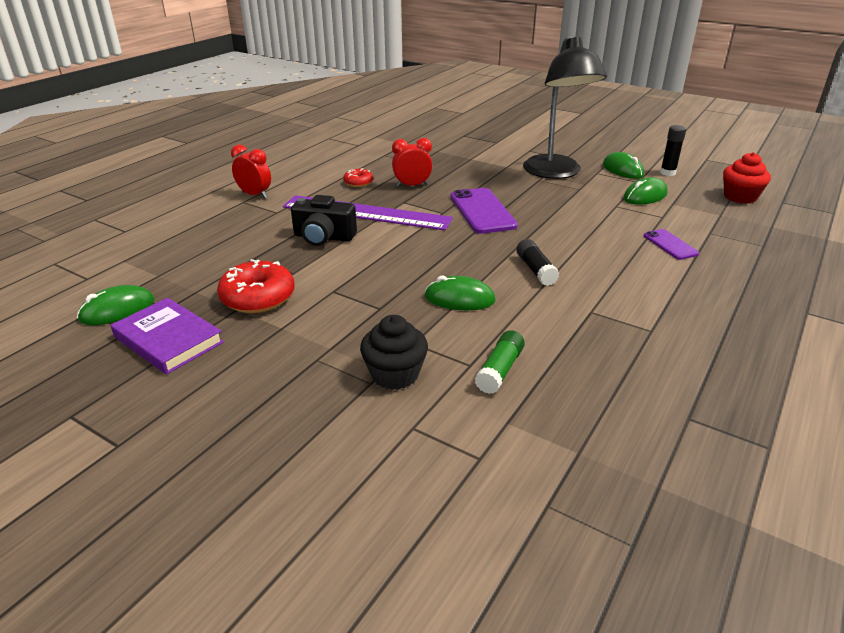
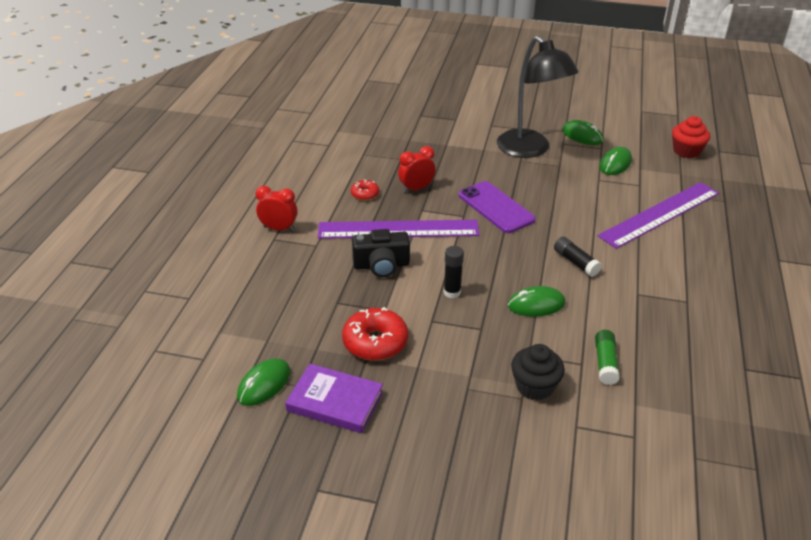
camera: 20 degrees left, 5 degrees up
(667, 173) = (619, 133): black glue stick -> black glue stick (452, 292)
(670, 245) = (660, 214): purple phone -> purple ruler

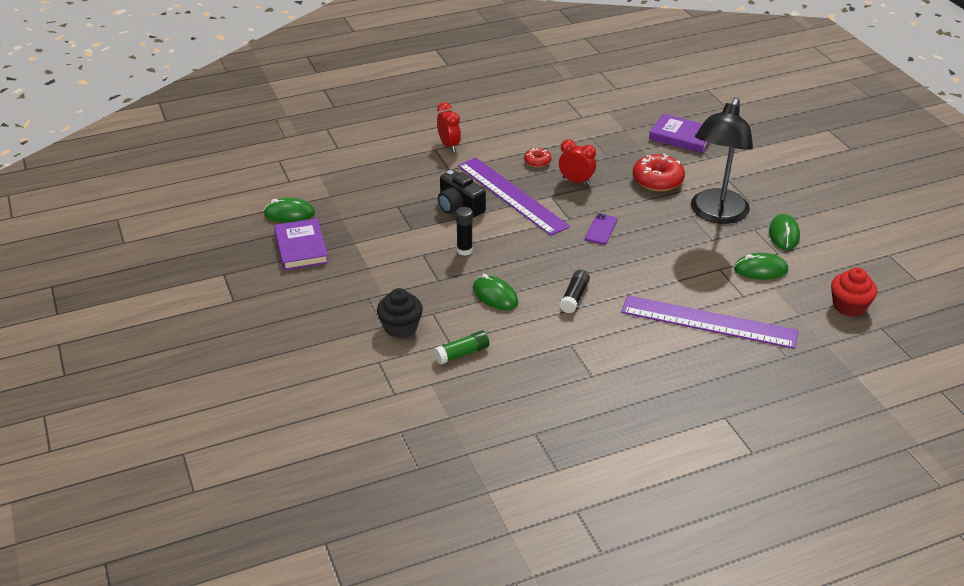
camera: 55 degrees right, 0 degrees up
(375, 342) = (373, 239): red donut -> red donut (657, 180)
(414, 117) = (681, 137): none -> purple book
(496, 207) = (601, 229): purple phone -> purple phone, size x0.56

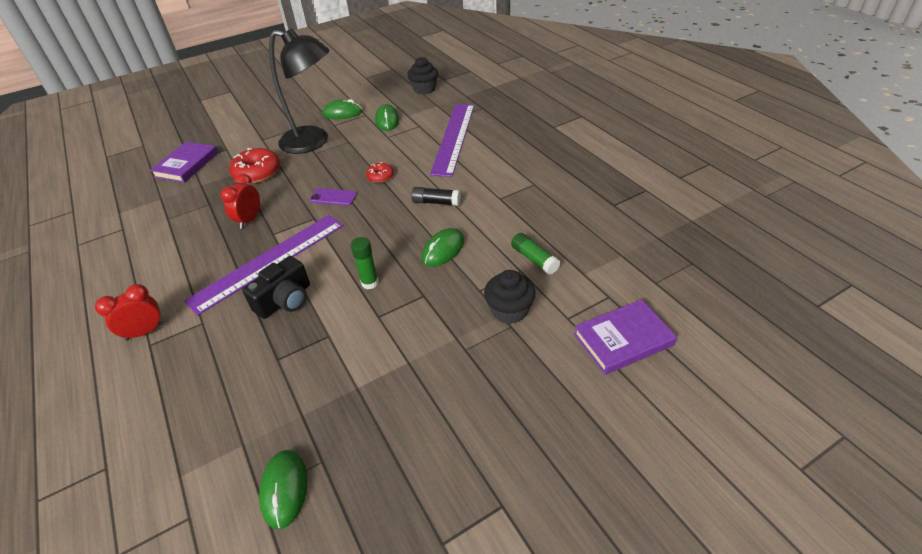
camera: 95 degrees left, 5 degrees up
(301, 248) = (370, 449): purple book -> purple book (623, 339)
(464, 250) = (370, 283): black glue stick -> green glue stick
(537, 162) = (205, 251): red donut -> red donut (380, 176)
(849, 306) = (424, 89): red cupcake -> black cupcake

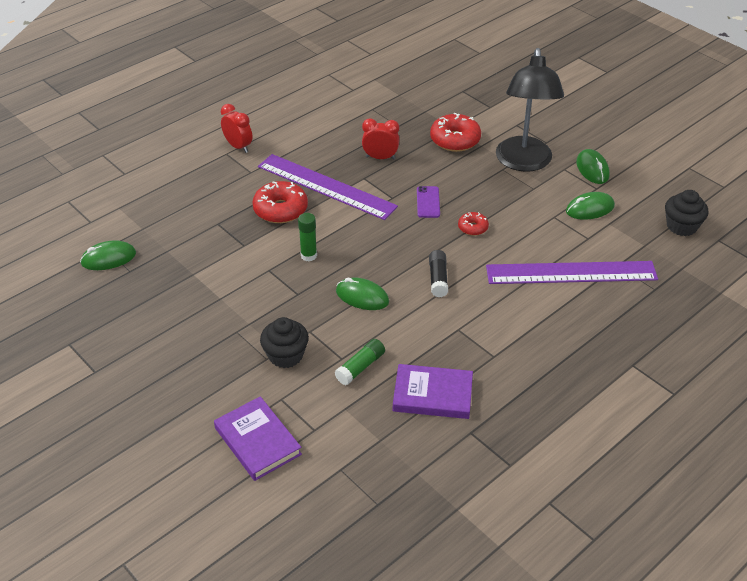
camera: 75 degrees right, 0 degrees up
(187, 165) = (455, 91): purple book -> purple book (432, 395)
(285, 300) = (280, 209): black camera -> red donut

